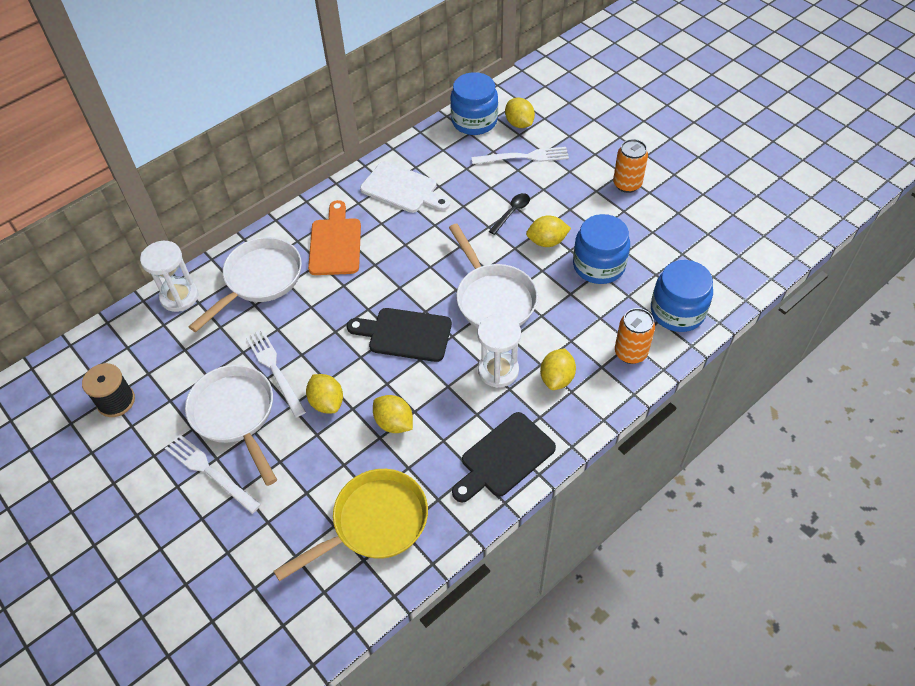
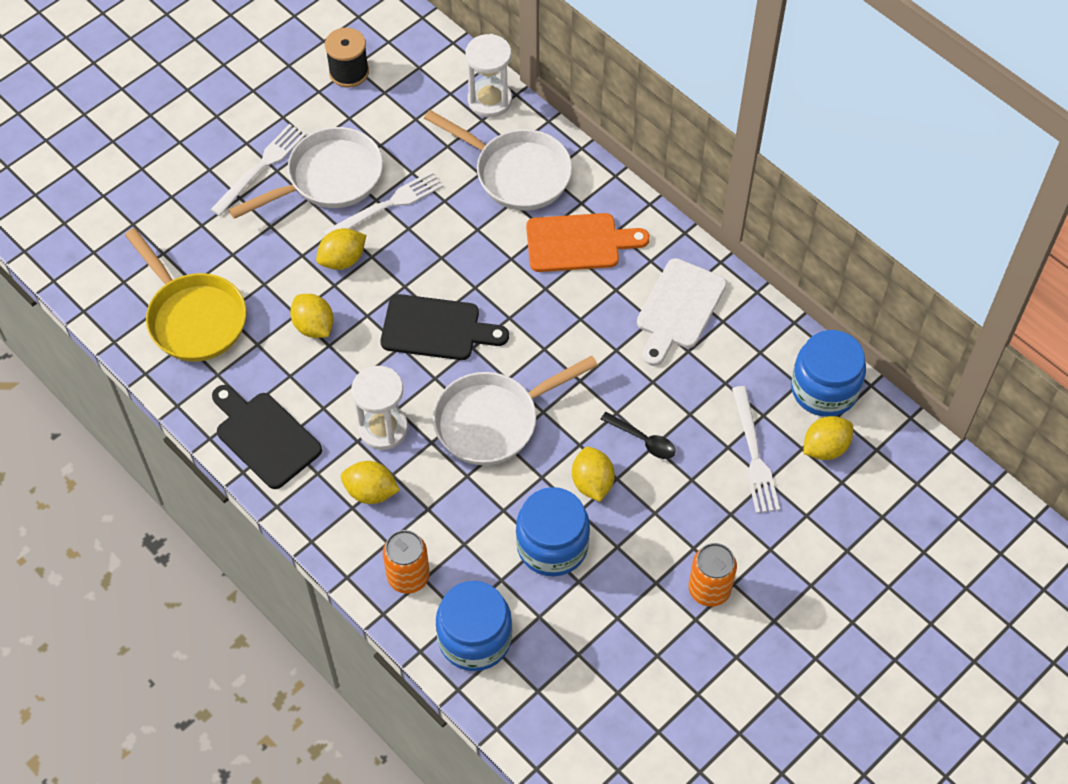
camera: 85 degrees right, 5 degrees up
(394, 423) = (314, 326): yellow lemon -> yellow lemon turned 75 degrees counterclockwise
(405, 334) = (436, 328): black cutting board -> black cutting board turned 90 degrees clockwise

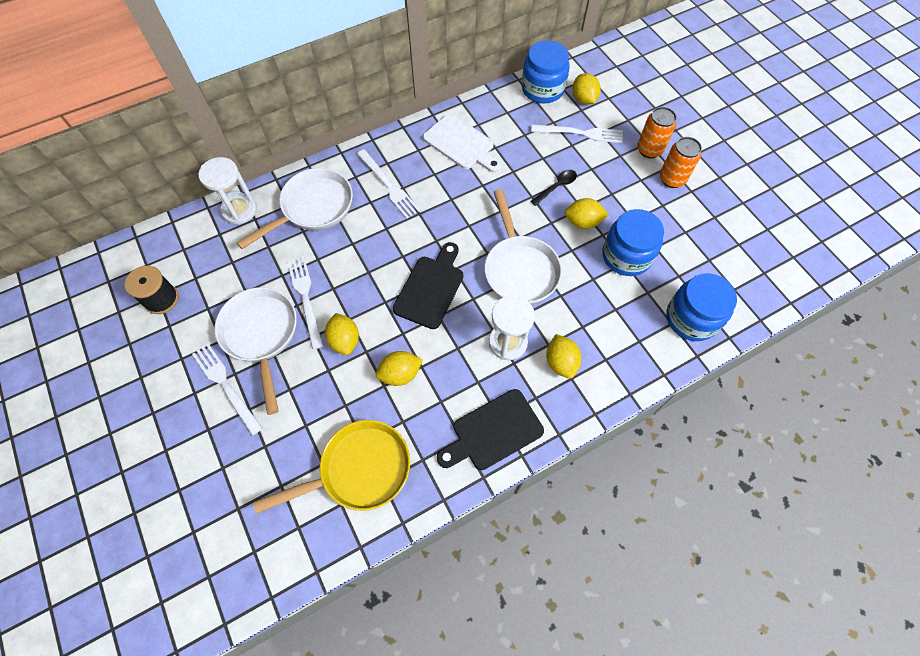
camera: 75 degrees left, 5 degrees up
(371, 492) = (561, 362): yellow lemon -> yellow lemon turned 45 degrees counterclockwise
(408, 577) = (636, 351): orange can -> orange can (649, 150)
(578, 243) = (388, 185): orange cutting board -> white fork

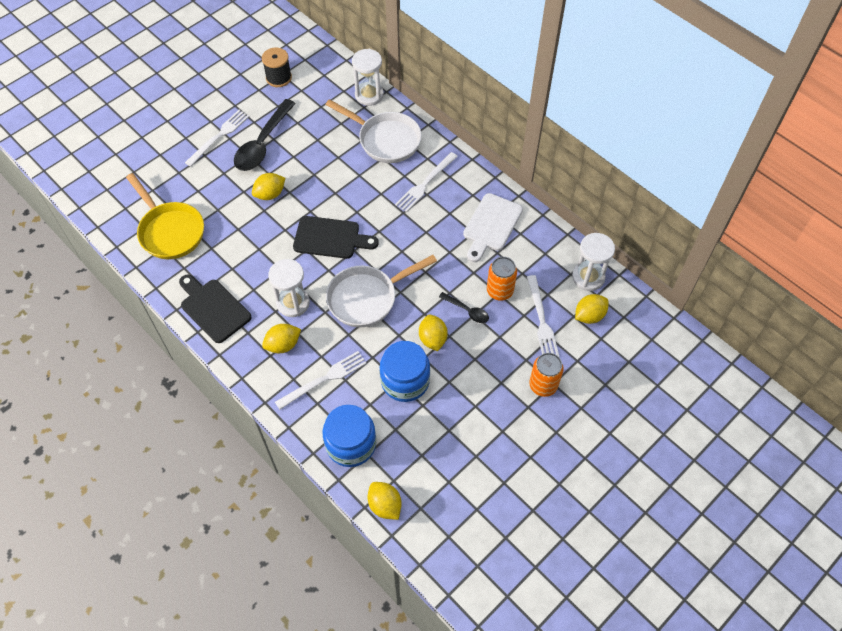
camera: 75 degrees right, 5 degrees down
(261, 335) = (263, 143): white pan -> black spoon
(306, 298) = (300, 160): white fork -> white fork (324, 379)
(400, 374) = (249, 237): yellow lemon -> yellow lemon (385, 505)
(542, 89) = (588, 277): blue jar -> white hourglass
(672, 179) = (511, 411): orange can -> orange can (499, 291)

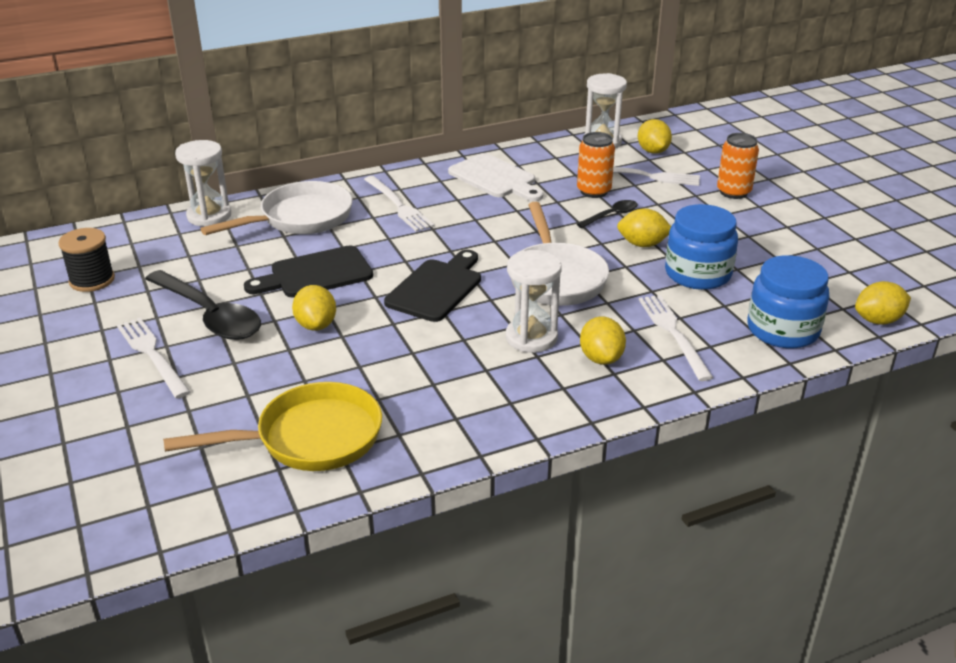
camera: 70 degrees left, 25 degrees down
(213, 308) = (500, 414): black cutting board -> black cutting board (315, 274)

